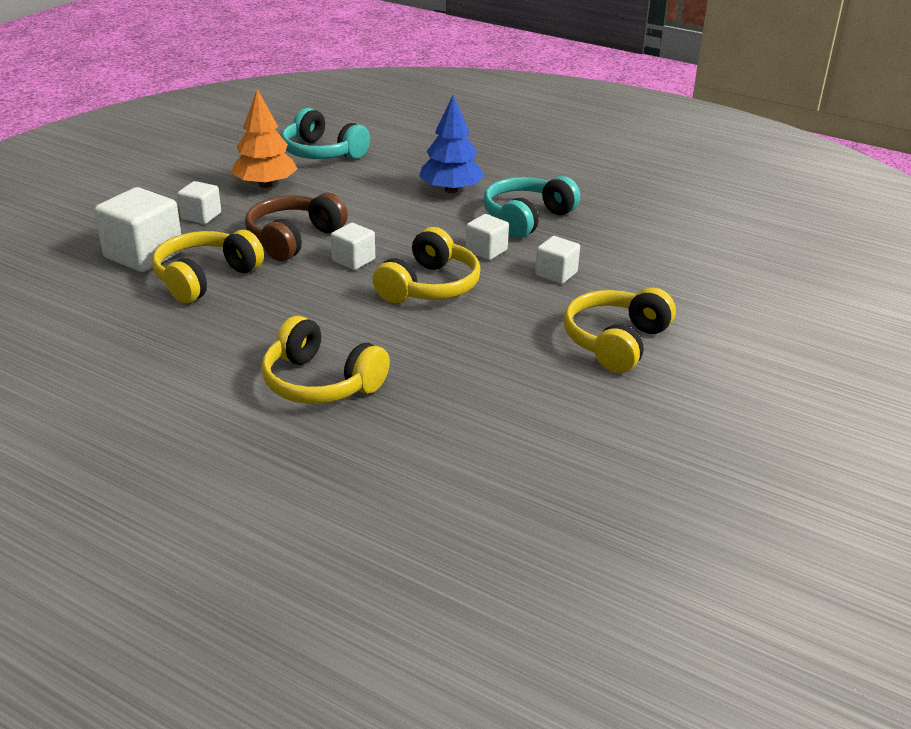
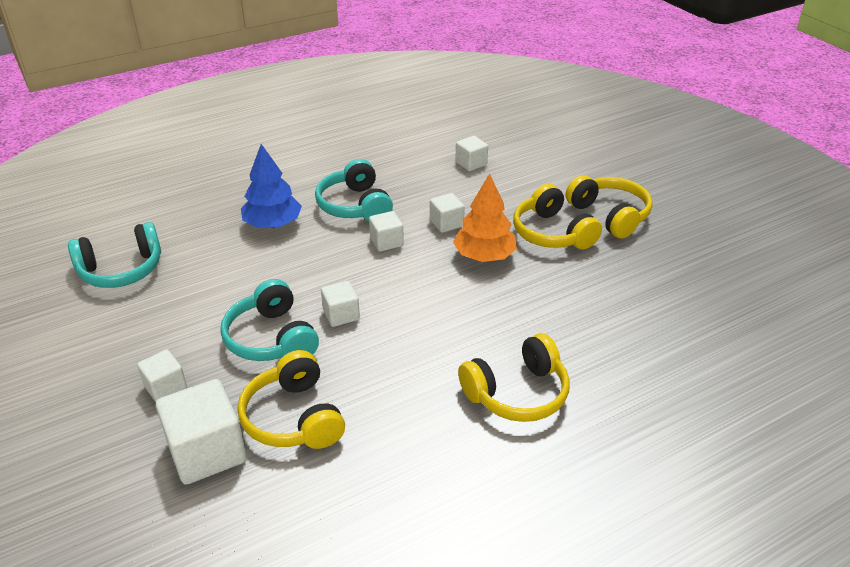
camera: 60 degrees left, 5 degrees up
(265, 185) = (146, 325): orange tree -> orange tree (484, 256)
(293, 239) = (272, 338): brown headphones -> turquoise headphones
(429, 286) = (416, 288): yellow headphones -> yellow headphones (609, 215)
(689, 258) = (471, 163): none -> white cube

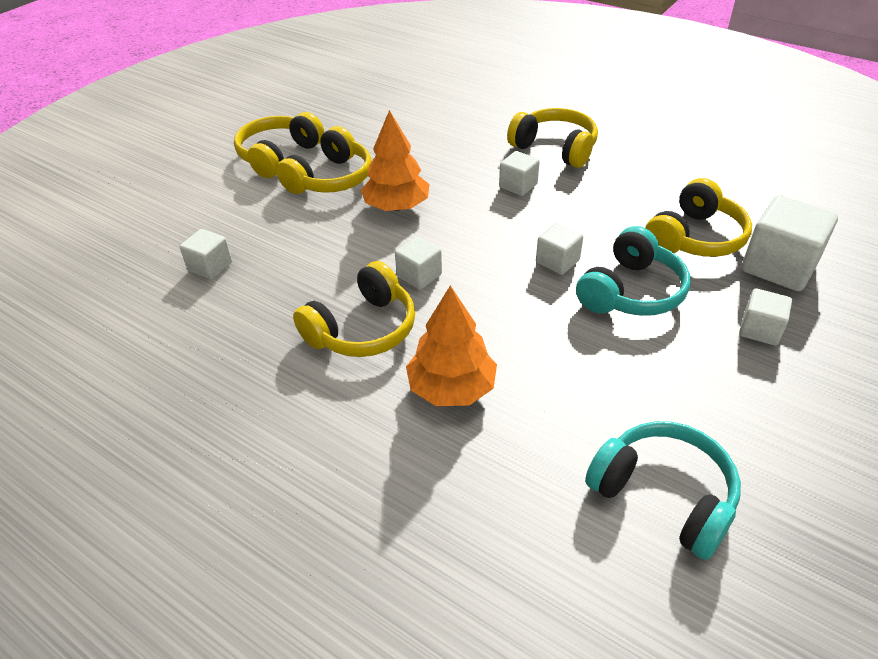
camera: 115 degrees left, 5 degrees up
(273, 224) = (451, 388): blue tree -> orange tree
(355, 206) = (362, 329): turquoise headphones -> yellow headphones
(446, 223) = (355, 246): white cube -> white cube (518, 186)

